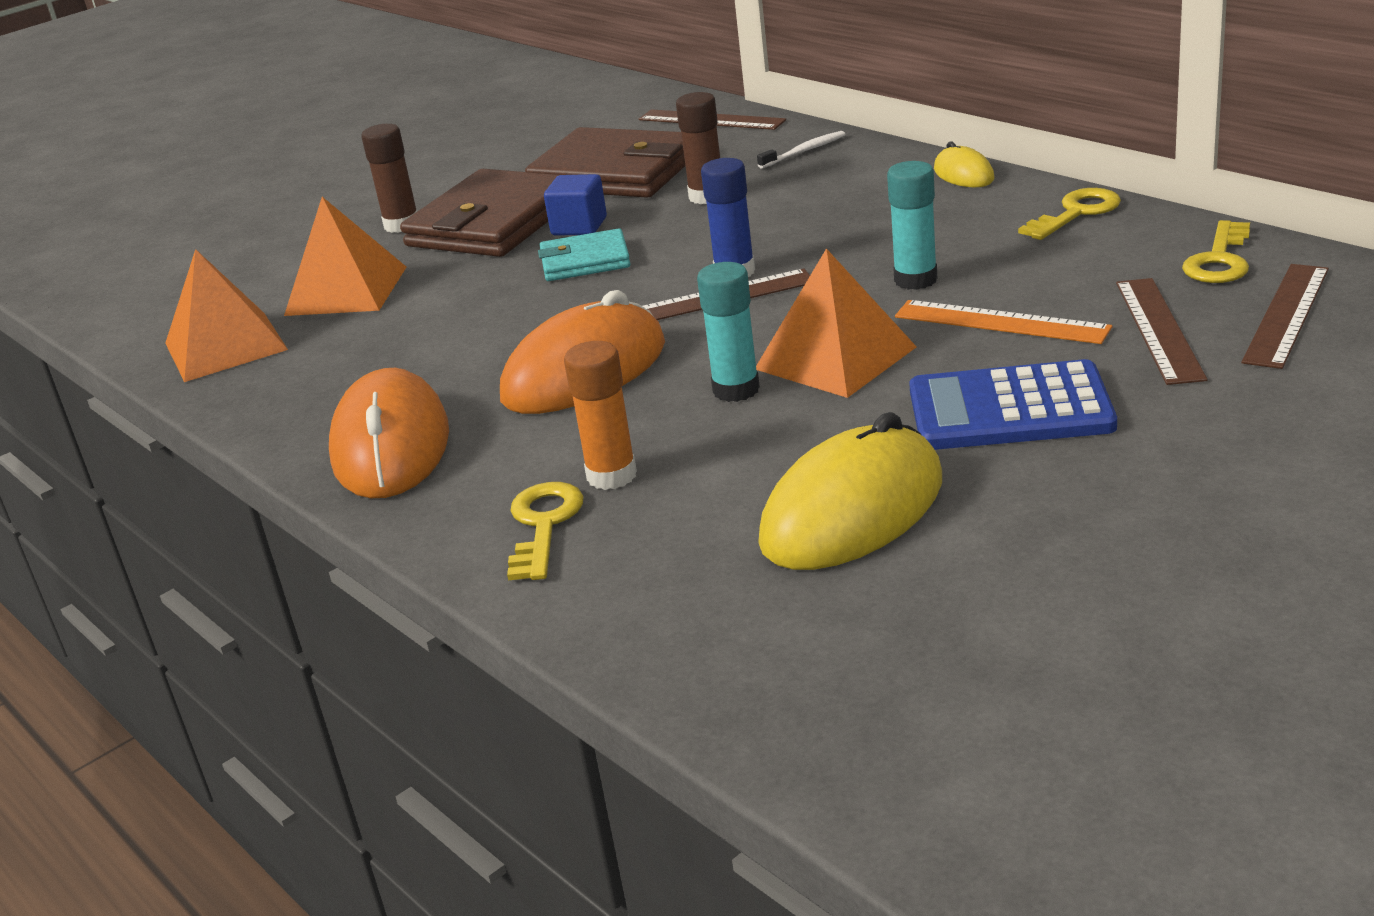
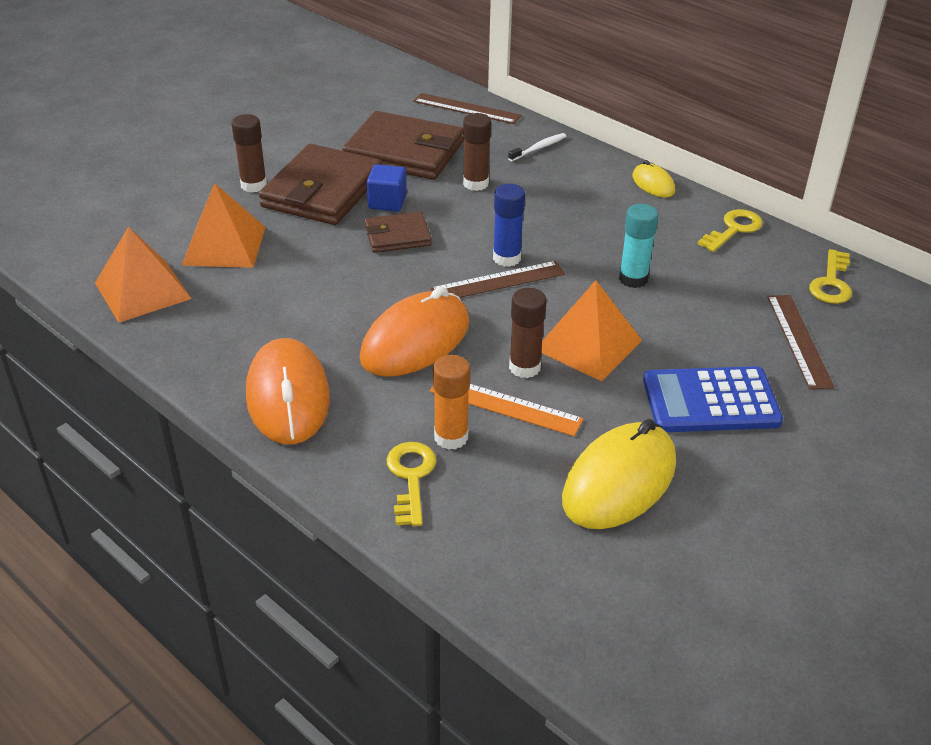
camera: 10 degrees left, 10 degrees up
(585, 261) = (397, 236): turquoise wallet -> brown wallet
(736, 390) = (524, 367): turquoise glue stick -> brown glue stick
(1000, 322) = (695, 324): orange ruler -> orange ruler (505, 405)
(1286, 314) = (878, 335): brown ruler -> none

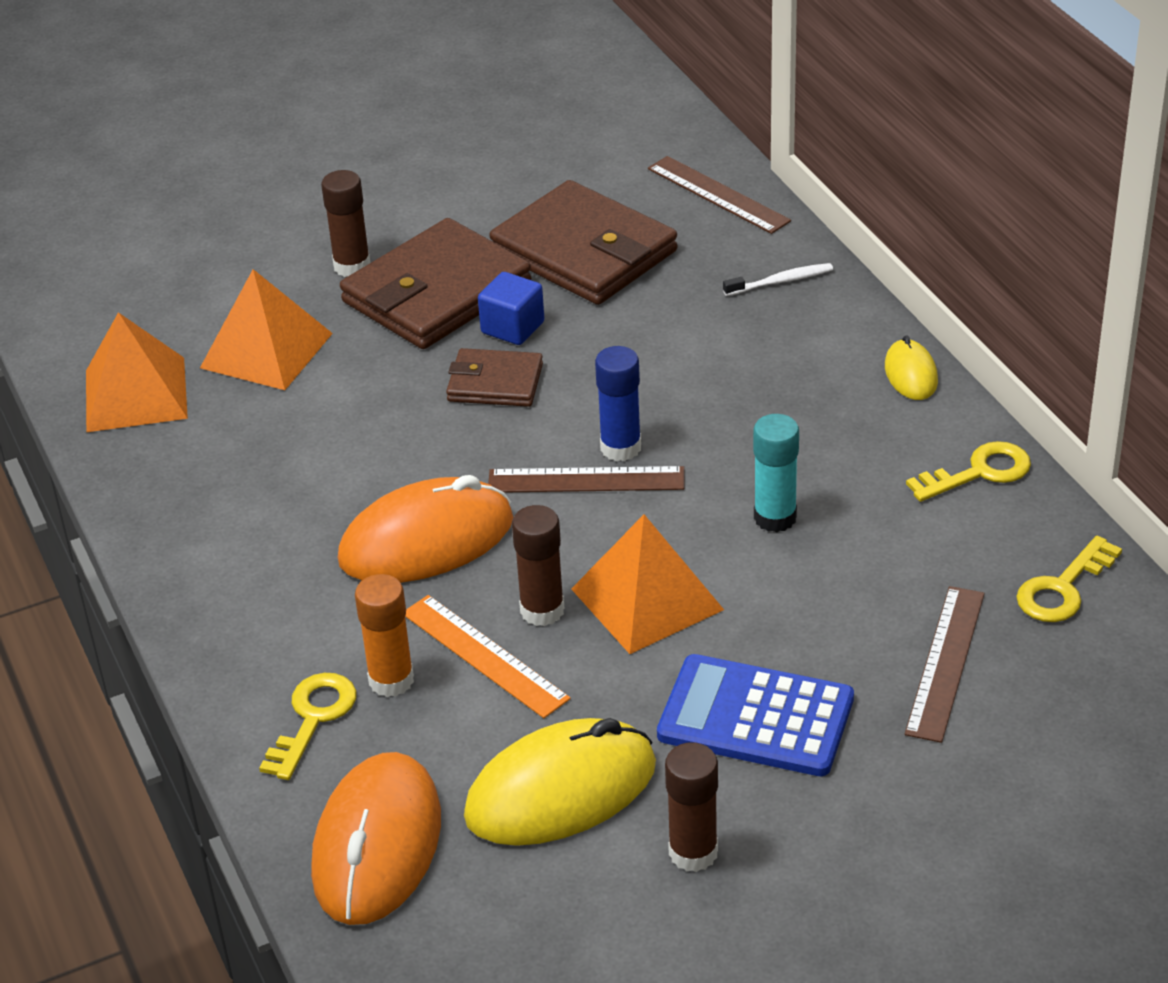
camera: 25 degrees right, 0 degrees up
(288, 397) = (229, 579): orange mouse -> orange mouse (377, 845)
(475, 183) = (652, 322): brown glue stick -> brown glue stick (693, 852)

